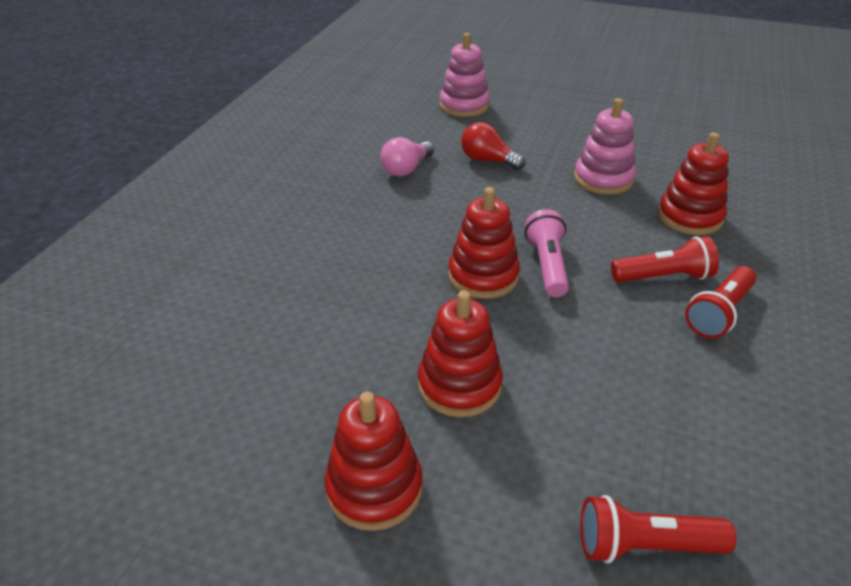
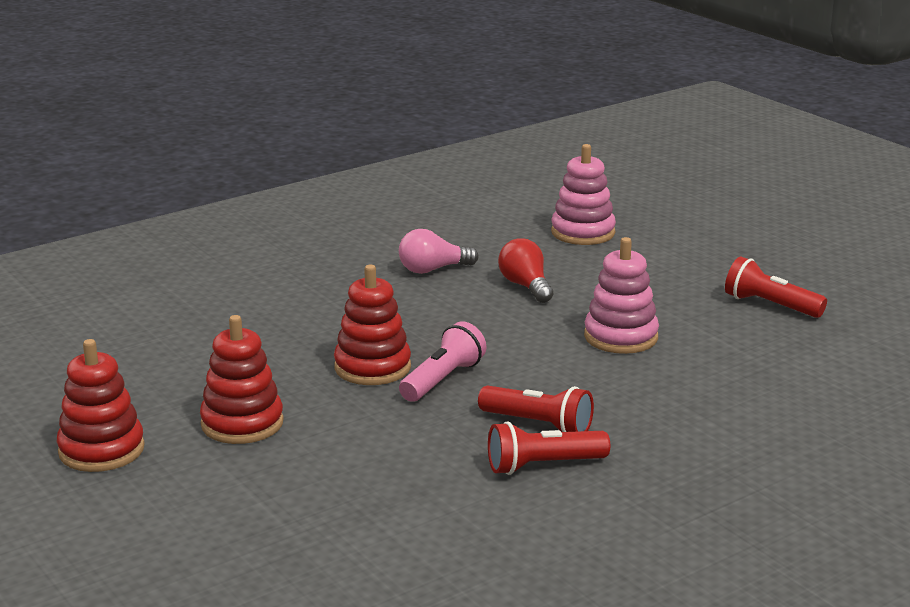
camera: 35 degrees right, 15 degrees down
(645, 545) = (232, 551): red flashlight -> red flashlight (770, 305)
(689, 217) = (656, 394): red stacking toy -> none

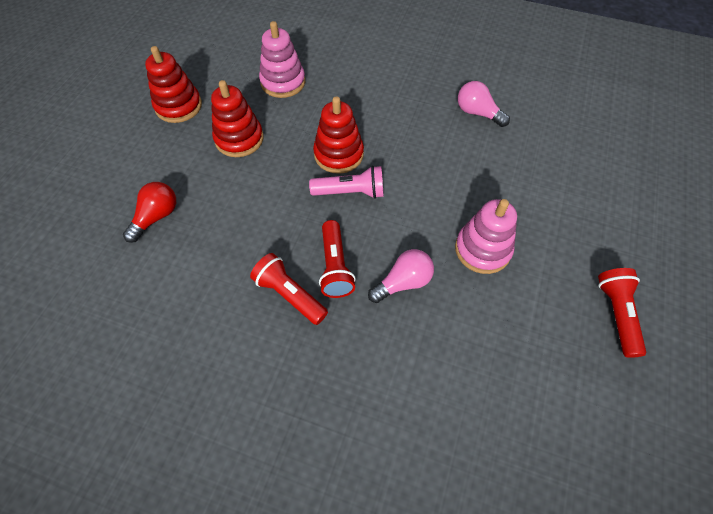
camera: 55 degrees right, 35 degrees up
(526, 286) = (501, 165): red light bulb -> red light bulb (156, 217)
(583, 233) = (606, 153): pink stacking toy -> pink stacking toy (283, 82)
(609, 393) = (403, 282): none -> pink light bulb

